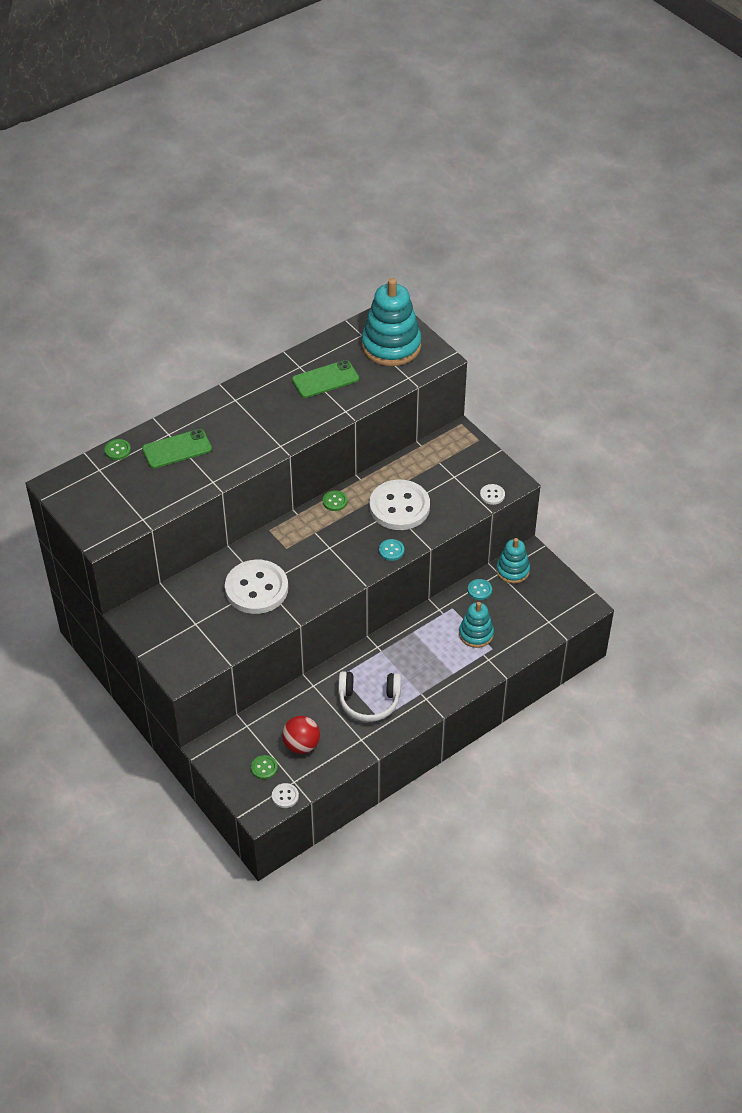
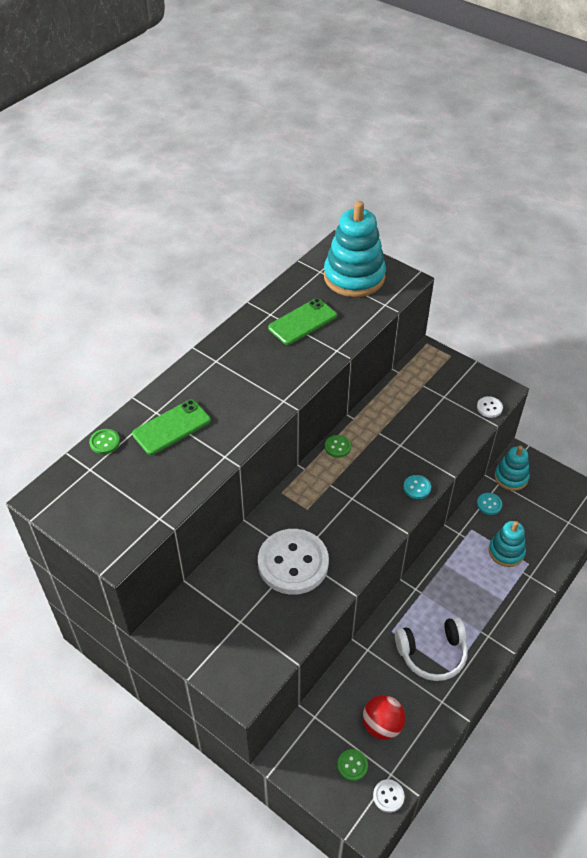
camera: 15 degrees left, 0 degrees up
(399, 507) = (404, 439): white button -> none

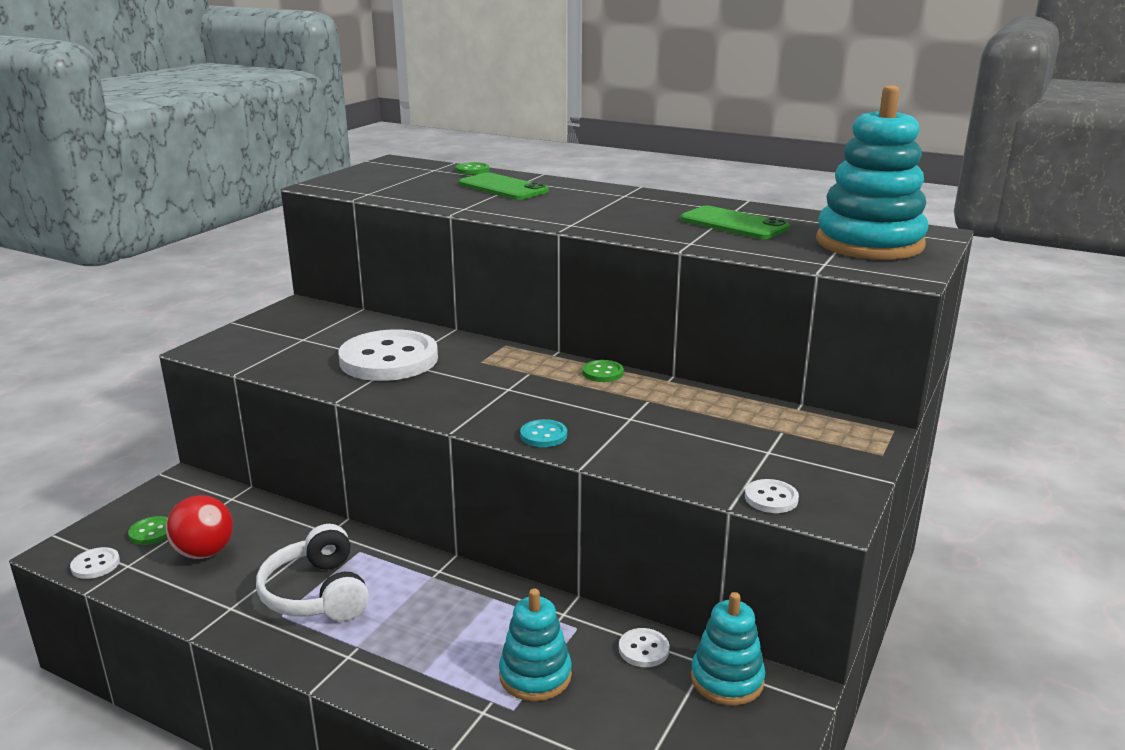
camera: 80 degrees right, 25 degrees down
(489, 504) = (643, 649): turquoise button -> white button

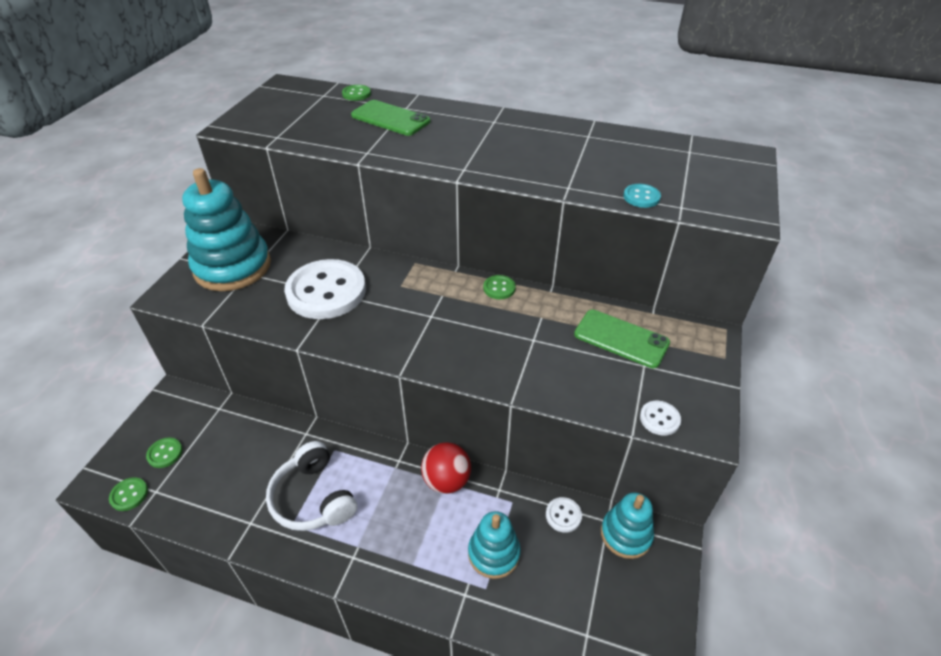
camera: 10 degrees left, 20 degrees up
(95, 565) = (129, 495): white button -> green button
(204, 552) = (213, 469): red ball -> red ball (446, 480)
(543, 435) = (473, 369): turquoise button -> turquoise button (641, 197)
(733, 224) = (594, 156): green phone -> green phone (621, 339)
(869, 243) = (706, 175): turquoise stacking toy -> turquoise stacking toy (232, 267)

